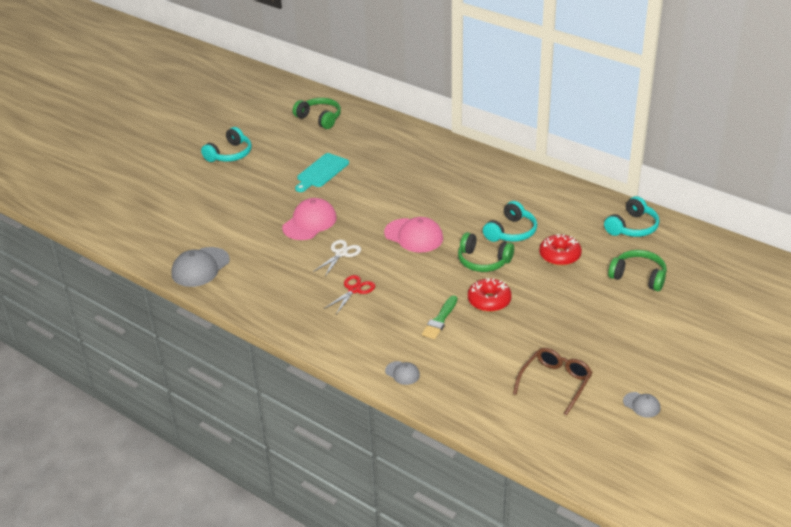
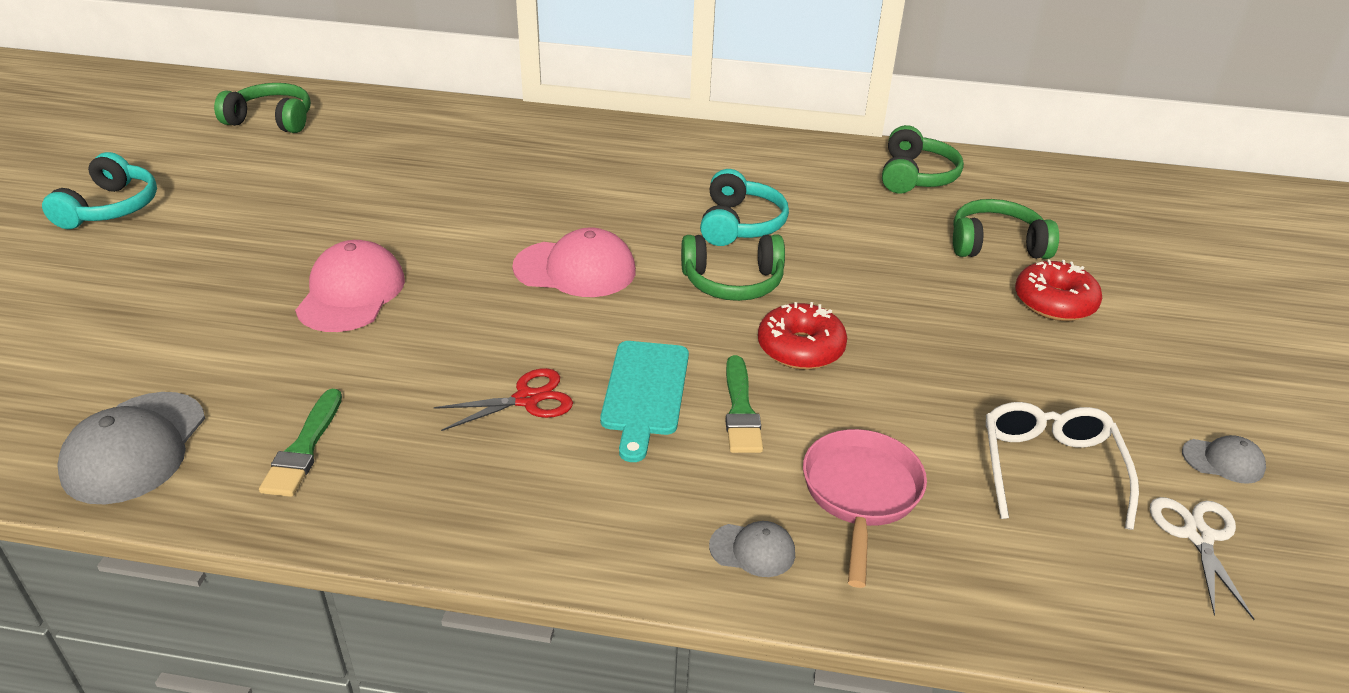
camera: 30 degrees left, 0 degrees up
(259, 285) = (304, 448): none -> green brush
(321, 172) = (324, 202): turquoise cutting board -> turquoise cutting board (644, 393)
(341, 253) = (453, 335): white scissors -> white scissors (1198, 536)
(354, 290) = (527, 399): red scissors -> red scissors turned 60 degrees clockwise
(463, 367) = (860, 494): none -> pink pan
(555, 383) = (1049, 469): brown glasses -> white glasses
(559, 256) = (849, 242): red donut -> red donut (1054, 302)
(632, 227) = (915, 176): turquoise headphones -> green headphones

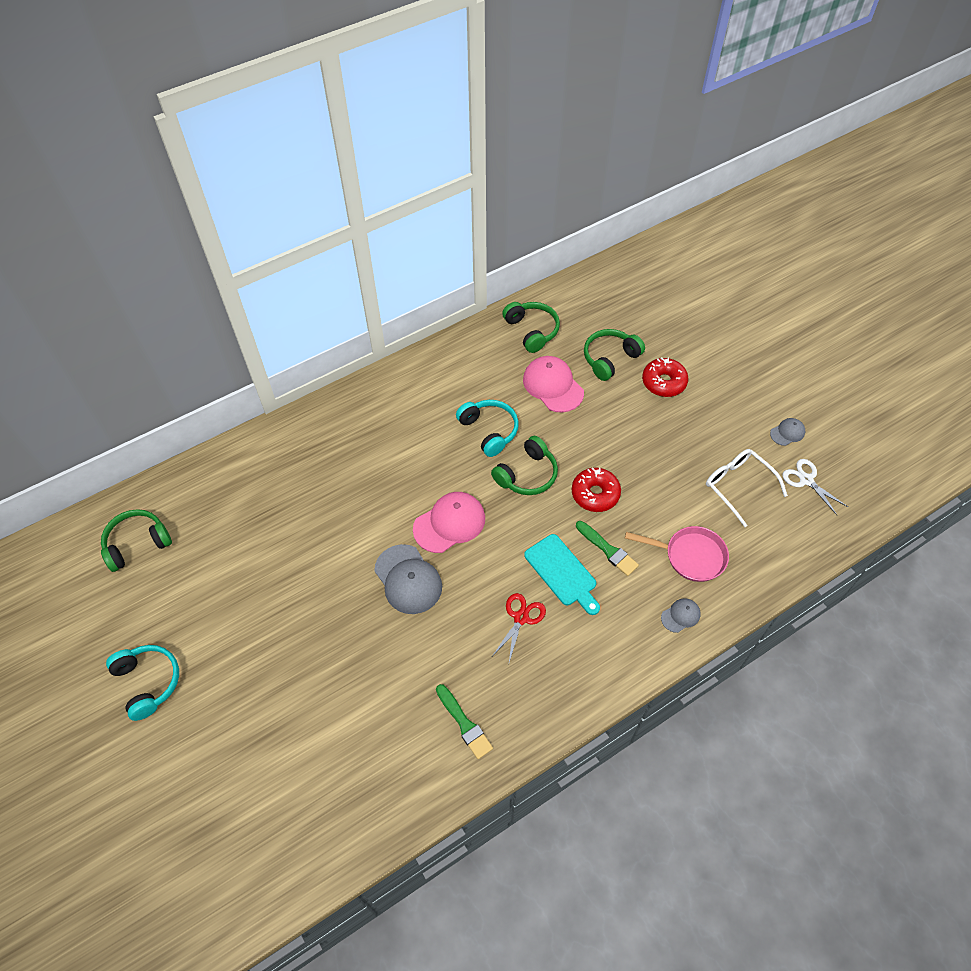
camera: 40 degrees left, 20 degrees up
(135, 448) = (393, 790): grey cap -> grey cap (408, 579)
(351, 293) = (365, 626): pink cap -> pink cap (553, 386)
(860, 494) = (690, 556): pink pan -> pink pan turned 135 degrees clockwise

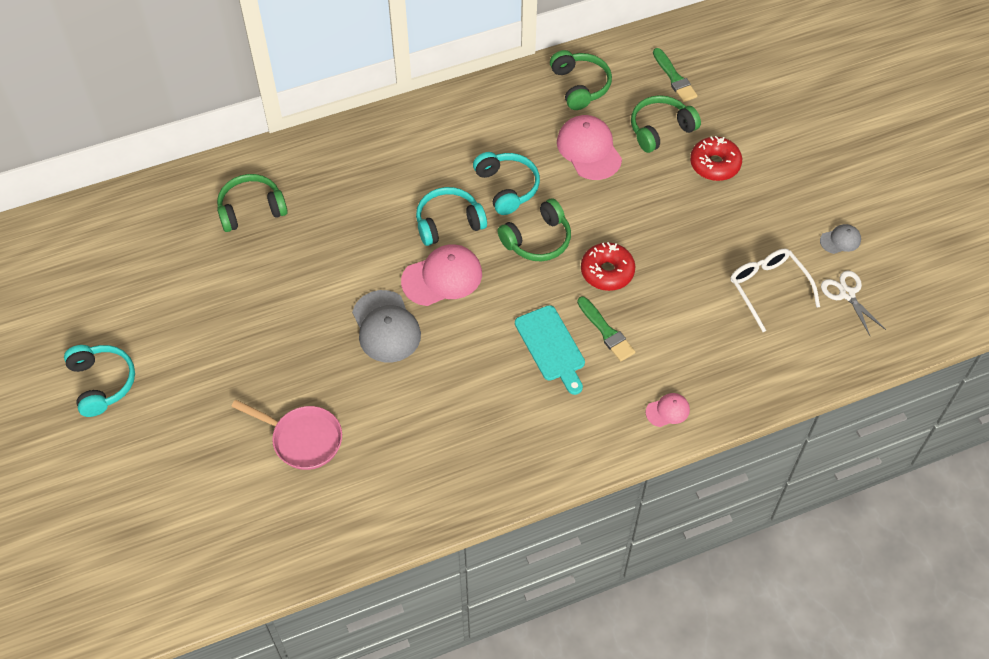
camera: 10 degrees right, 0 degrees up
(137, 544) = (113, 246): green headphones -> green headphones (251, 209)
(444, 471) = (448, 223): none -> turquoise headphones
(464, 724) = (413, 477): green brush -> green brush (674, 78)
(521, 618) = (496, 385): red scissors -> none
(680, 616) = (668, 411): grey cap -> pink cap
(690, 556) = (694, 352): pink pan -> pink pan (303, 439)

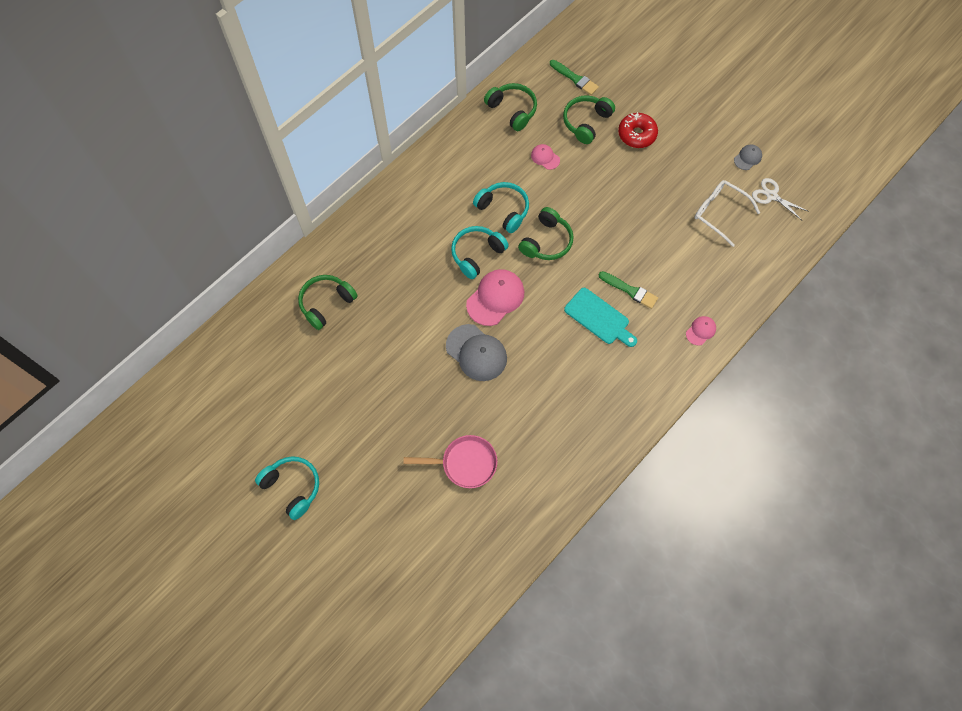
camera: 25 degrees left, 10 degrees up
(589, 149) = (545, 157): pink cap -> pink cap, size x0.51
(607, 272) = (607, 246): red donut -> none

